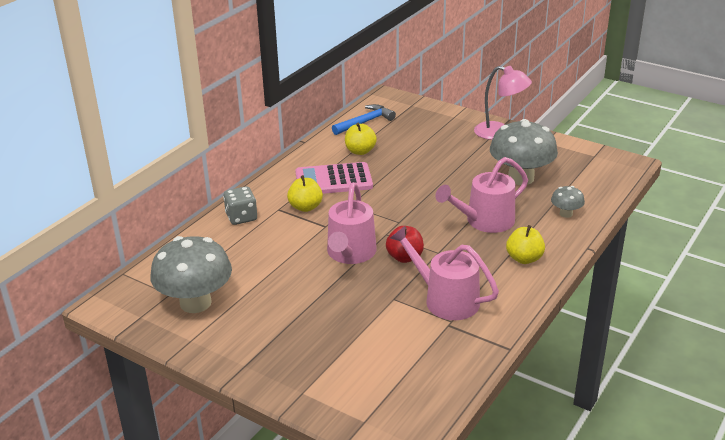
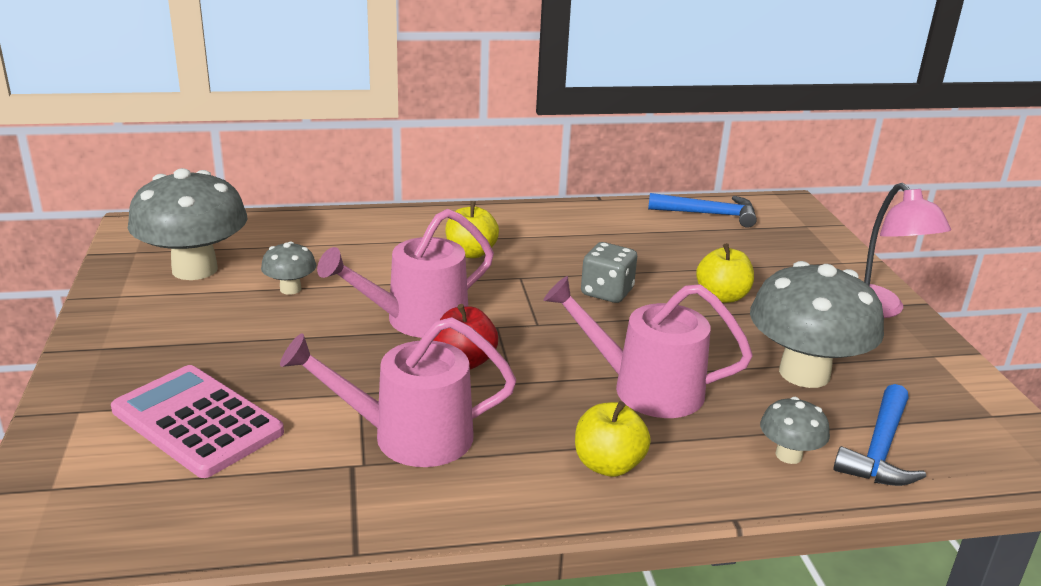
camera: 45 degrees right, 5 degrees down
(241, 217) = (393, 227): grey dice -> grey dice (607, 292)
(265, 279) = (290, 289): none -> grey mushroom
(333, 180) = (554, 246): pink calculator -> pink calculator (197, 421)
(360, 151) = (643, 236): yellow apple -> yellow apple (722, 296)
(445, 299) = (410, 436): pink watering can -> pink watering can turned 90 degrees counterclockwise
(585, 192) = (880, 449): none -> blue hammer

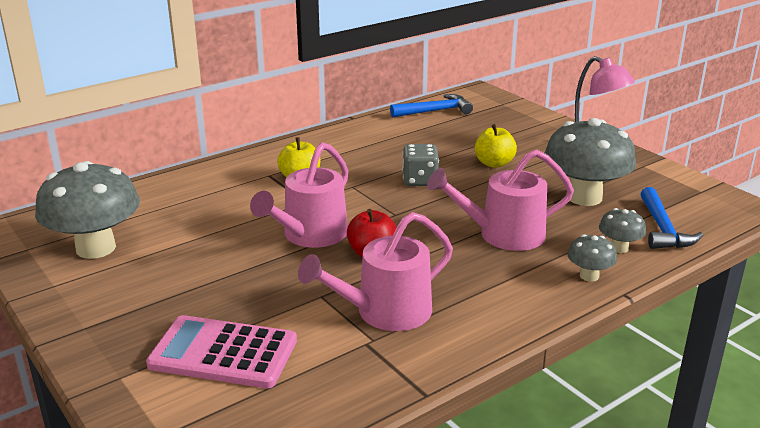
camera: 25 degrees left, 0 degrees up
(290, 289) = (191, 241): grey mushroom -> grey mushroom (589, 276)
(608, 465) = (525, 288): yellow apple -> none

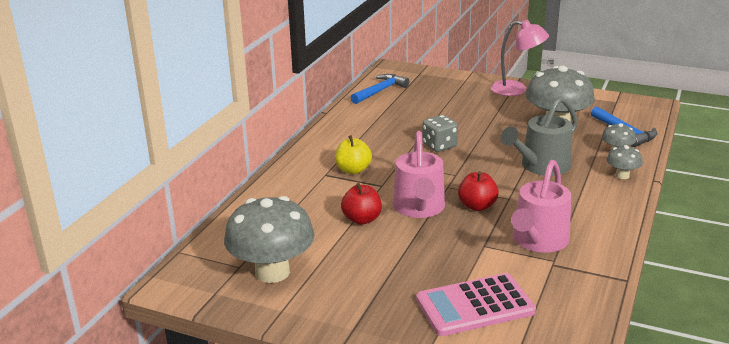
camera: 30 degrees left, 0 degrees up
(241, 228) = (362, 219): none -> red apple
(494, 163) = (472, 119): yellow apple -> none
(503, 235) = (541, 166): pink watering can -> grey watering can

